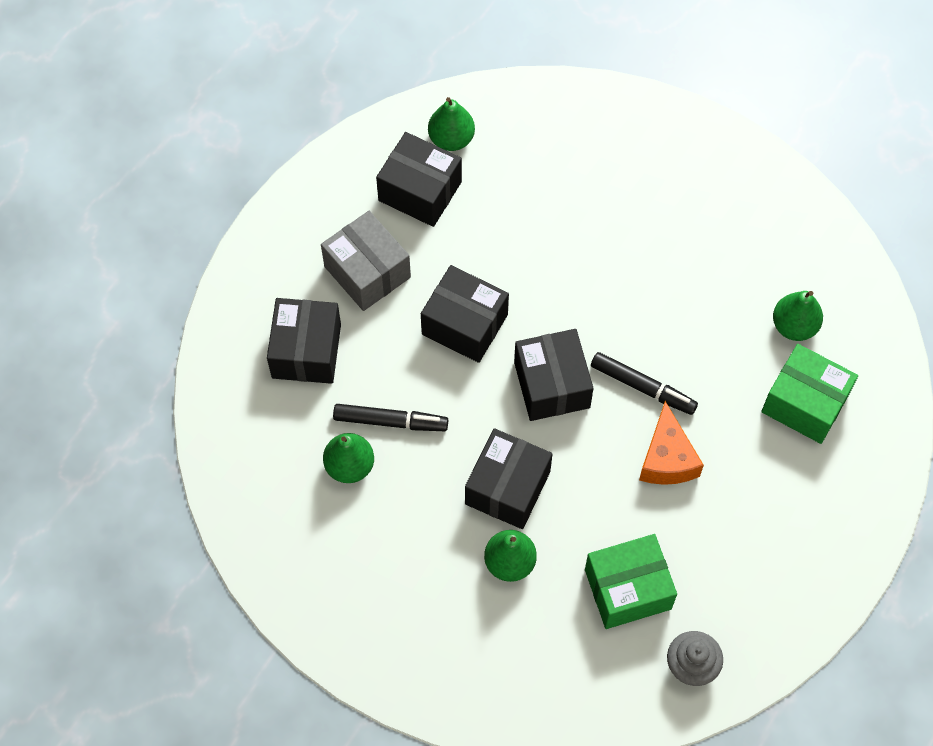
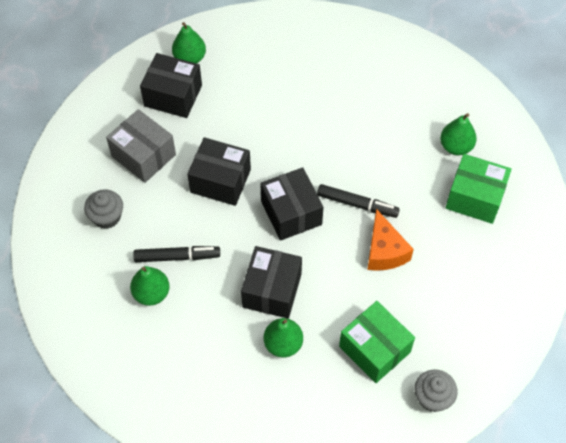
camera: 10 degrees left, 5 degrees down
(306, 351) = (107, 217): black box -> grey cupcake
(628, 589) = (374, 349): green box -> green box turned 75 degrees clockwise

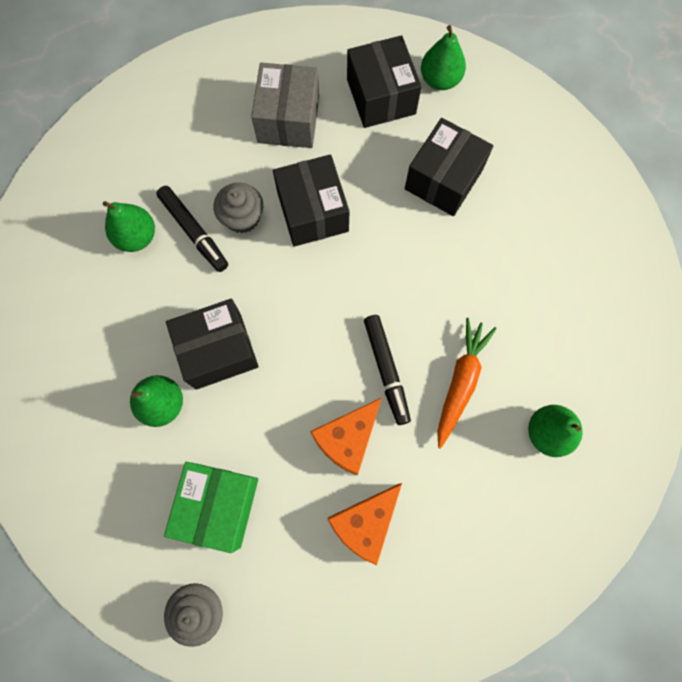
camera: 55 degrees right, 15 degrees up
(107, 217) = (194, 136): grey cupcake -> grey cupcake (242, 217)
(291, 213) = (325, 308): black box -> black box (443, 179)
(394, 170) = (460, 382): none -> orange carrot
(442, 273) = (365, 522): none -> orange cheese
(475, 198) = (493, 498): green box -> none

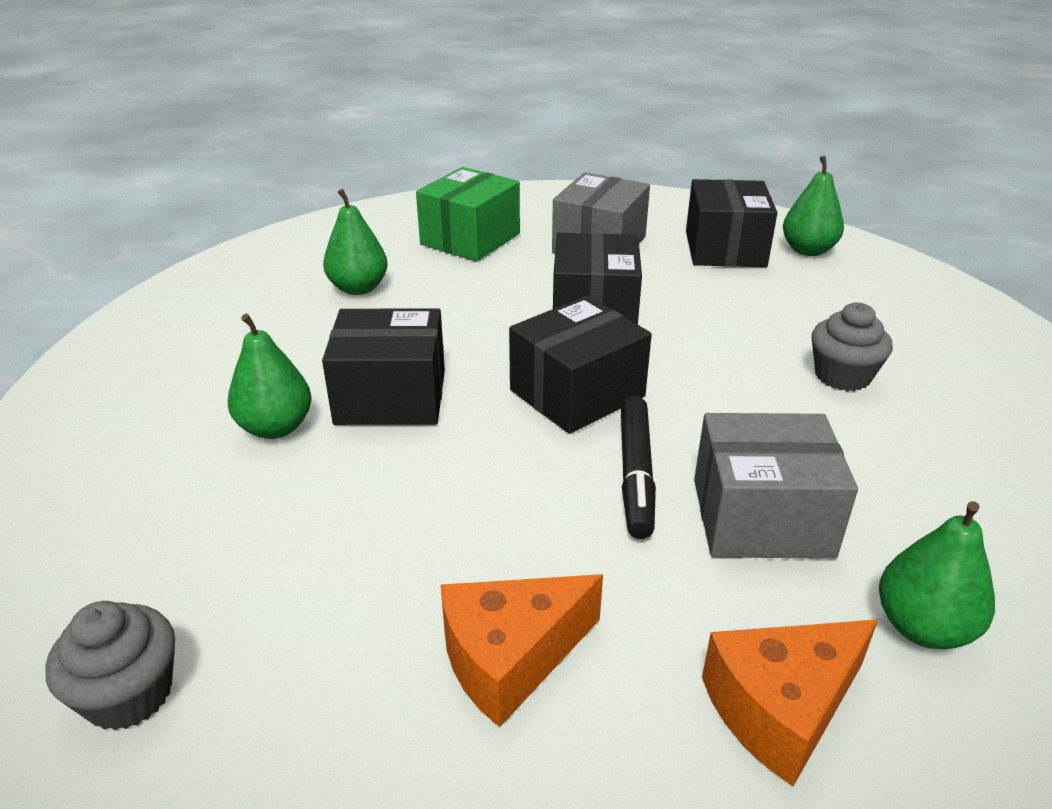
camera: 20 degrees right, 40 degrees down
(194, 232) = (430, 298): black marker -> none
(218, 505) = (269, 559): green box -> green box (470, 239)
(242, 217) = (499, 299): grey cupcake -> grey cupcake (842, 376)
(347, 438) = (533, 536): orange cheese -> orange cheese (781, 709)
(443, 179) = (791, 320): black box -> black box (577, 393)
(460, 382) = (761, 518): orange carrot -> grey box

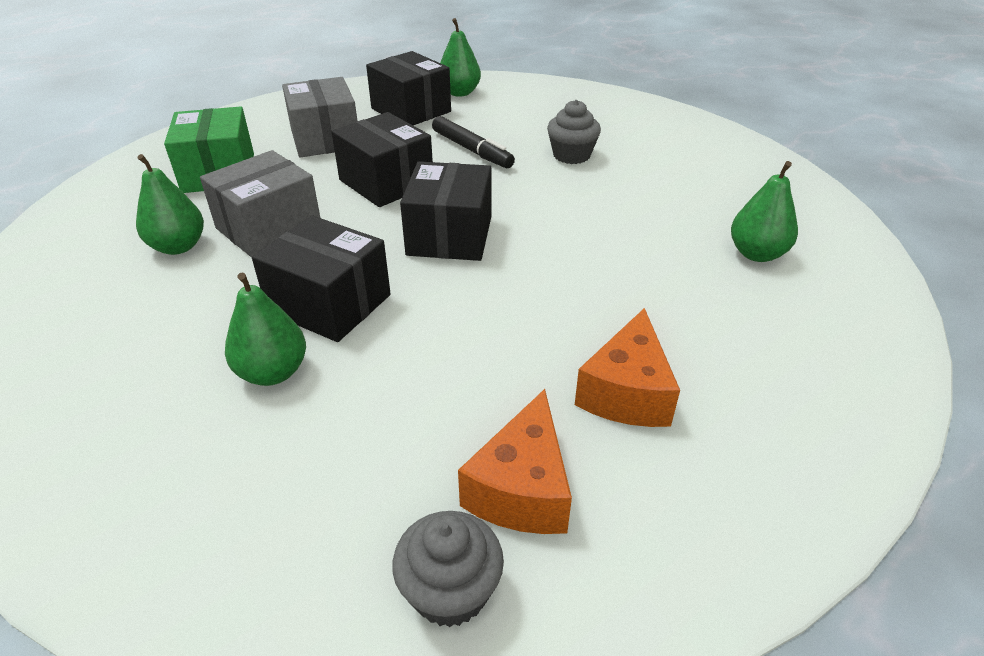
camera: 45 degrees left, 5 degrees up
(391, 396) = (329, 303): black box -> black box turned 75 degrees clockwise
(635, 474) = (547, 261): black marker -> black marker (472, 150)
(761, 518) = (635, 246): grey box -> grey box (269, 228)
(781, 709) = (758, 325): orange cheese -> orange cheese (522, 488)

